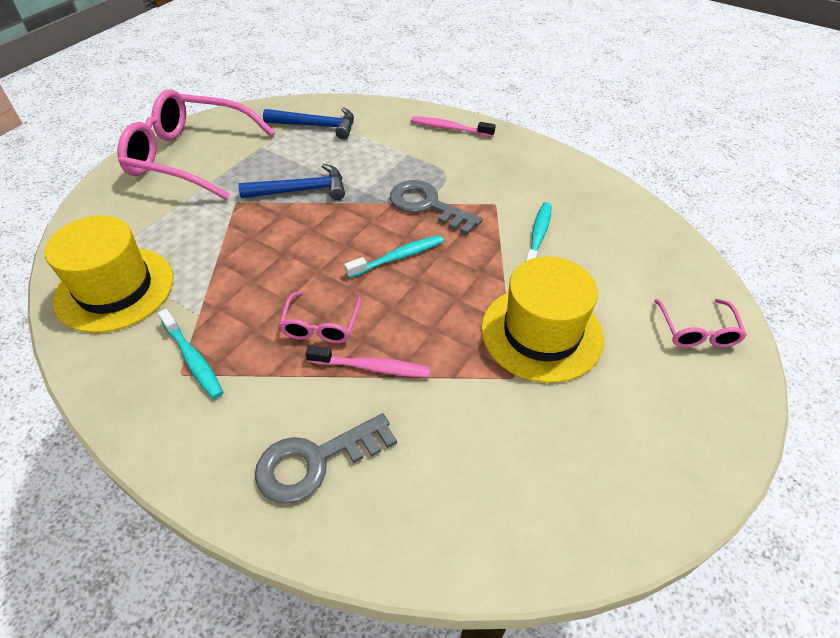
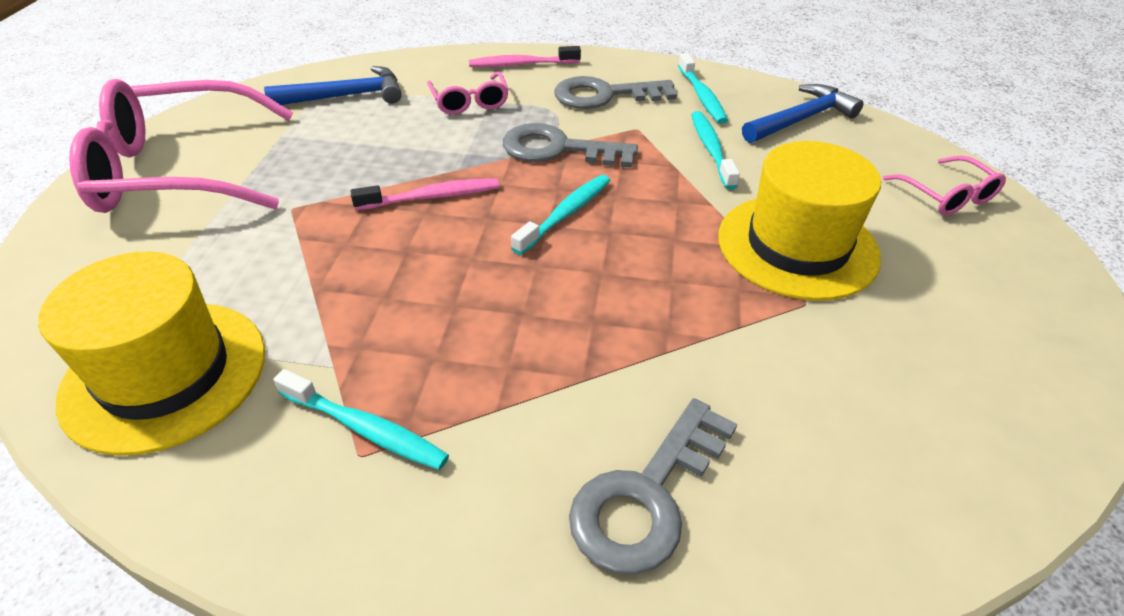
camera: 25 degrees left, 5 degrees down
(300, 190) = (377, 172): blue hammer -> blue hammer (801, 119)
(321, 325) = (525, 323): pink glasses -> pink glasses (470, 102)
(372, 367) = (632, 350): pink toothbrush -> pink toothbrush (432, 197)
(492, 170) = (605, 95): none -> grey key
(565, 189) = (702, 96): none -> turquoise toothbrush

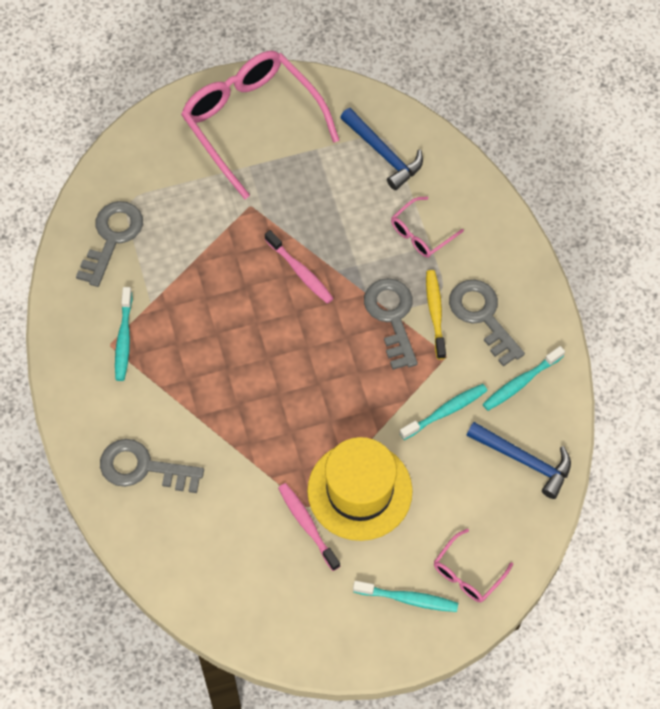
camera: 65 degrees right, 20 degrees up
(165, 374) = (112, 237): yellow hat -> grey key
(521, 64) = (497, 239): pink toothbrush -> pink toothbrush (307, 525)
(566, 214) = (323, 352): turquoise toothbrush -> turquoise toothbrush (408, 599)
(576, 120) = (435, 313): none -> yellow toothbrush

